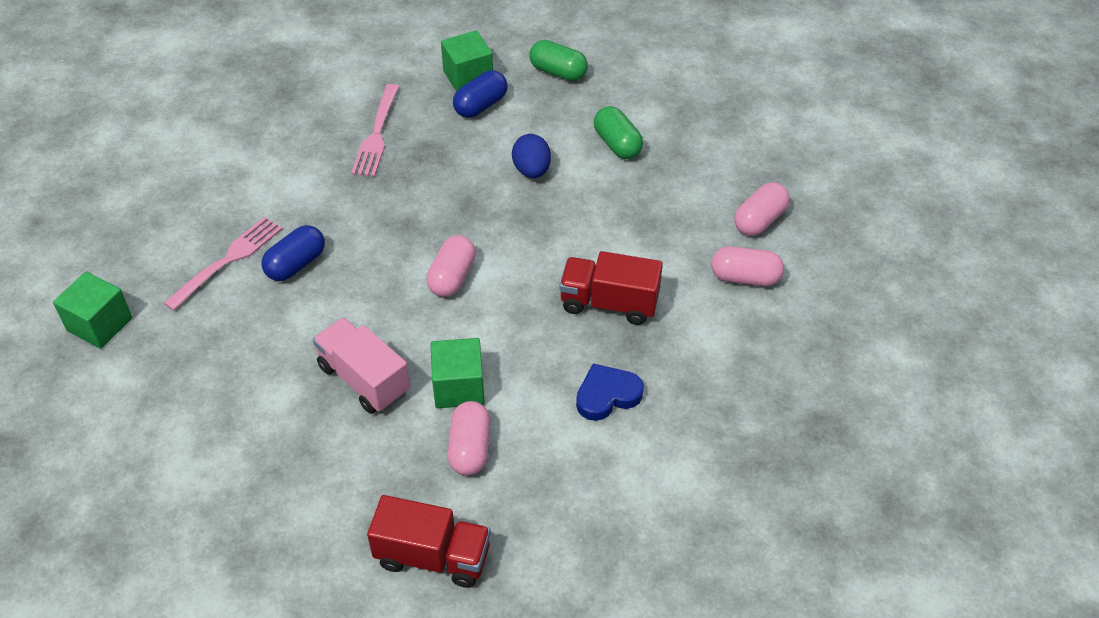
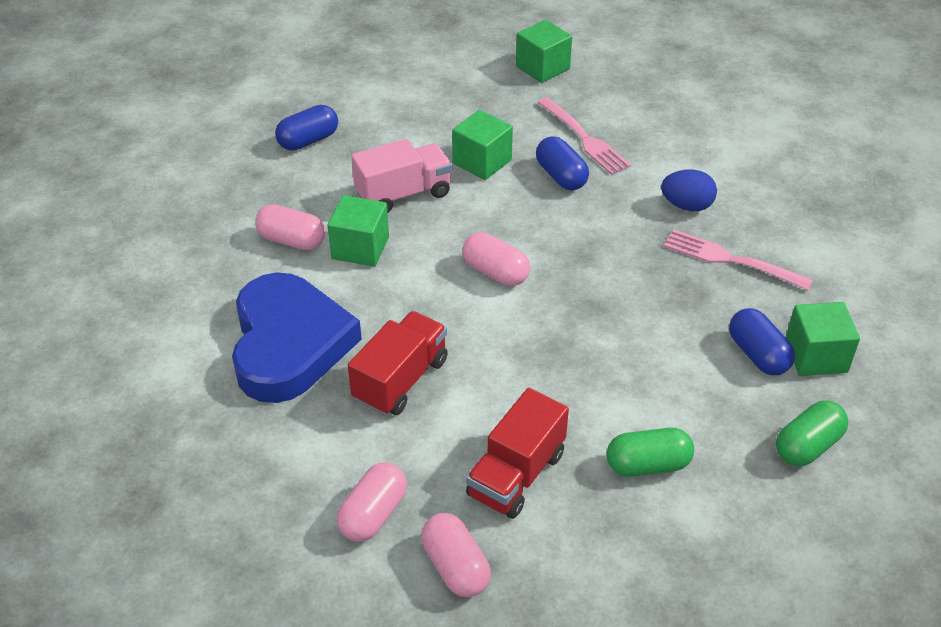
camera: 110 degrees right, 5 degrees down
(290, 331) = (482, 162): none -> green cube
(296, 500) = (308, 140): none -> blue capsule
(433, 556) = (208, 199): red truck -> red truck (516, 475)
(531, 170) = (628, 371): blue egg -> blue egg (686, 206)
(607, 395) = (289, 344): blue heart -> blue heart, size x2.08

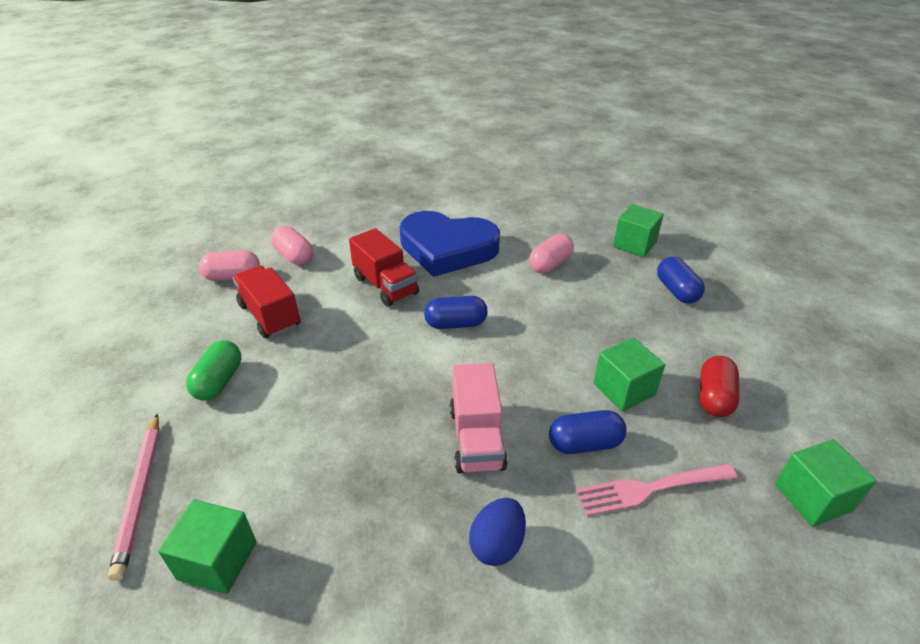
camera: 110 degrees right, 5 degrees down
(360, 248) = (528, 293): green cube -> green cube (634, 244)
(403, 194) = (588, 328): pink truck -> pink truck (477, 438)
(463, 112) = (714, 397): none -> red capsule
(495, 272) = (465, 357): pink capsule -> none
(732, 260) = (390, 549): pink fork -> none
(758, 354) = (257, 507): blue capsule -> blue capsule (456, 324)
(807, 446) = (140, 494): green capsule -> pink pencil

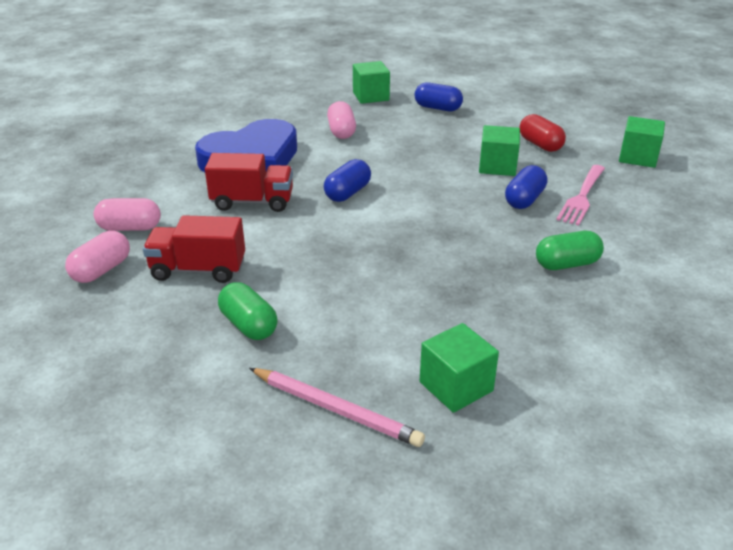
camera: 50 degrees left, 5 degrees down
(477, 438) = (472, 234): pink truck -> none
(497, 544) = (566, 264): blue egg -> green capsule

